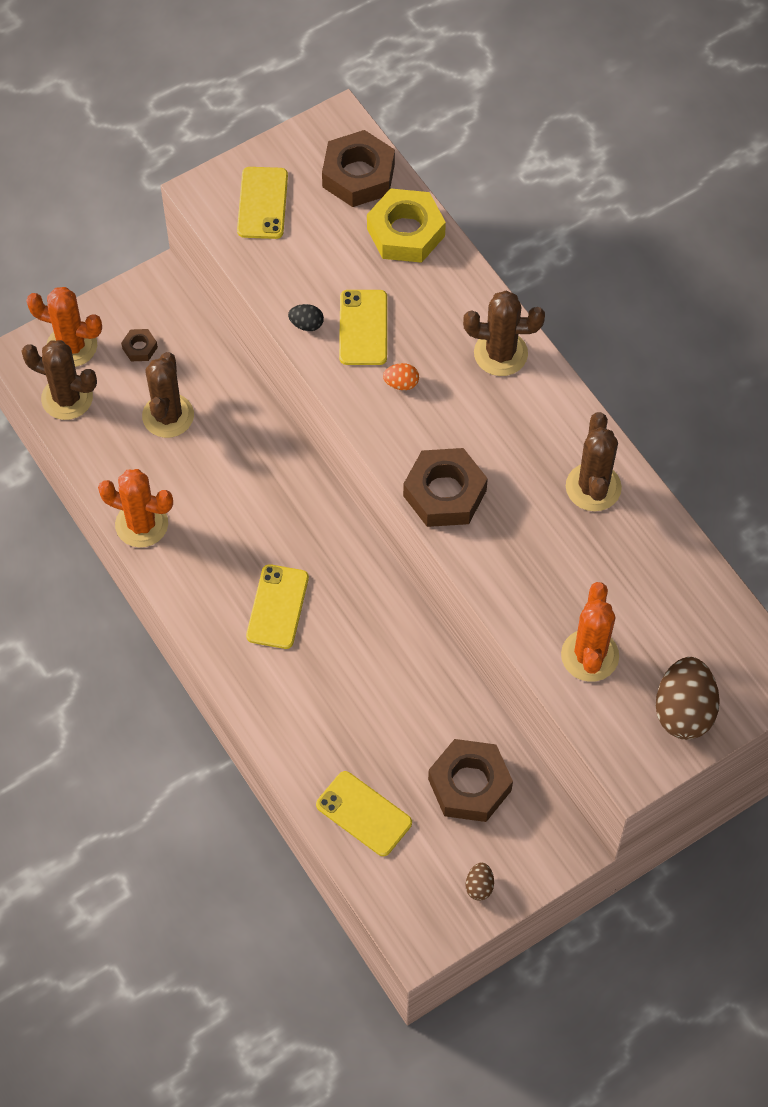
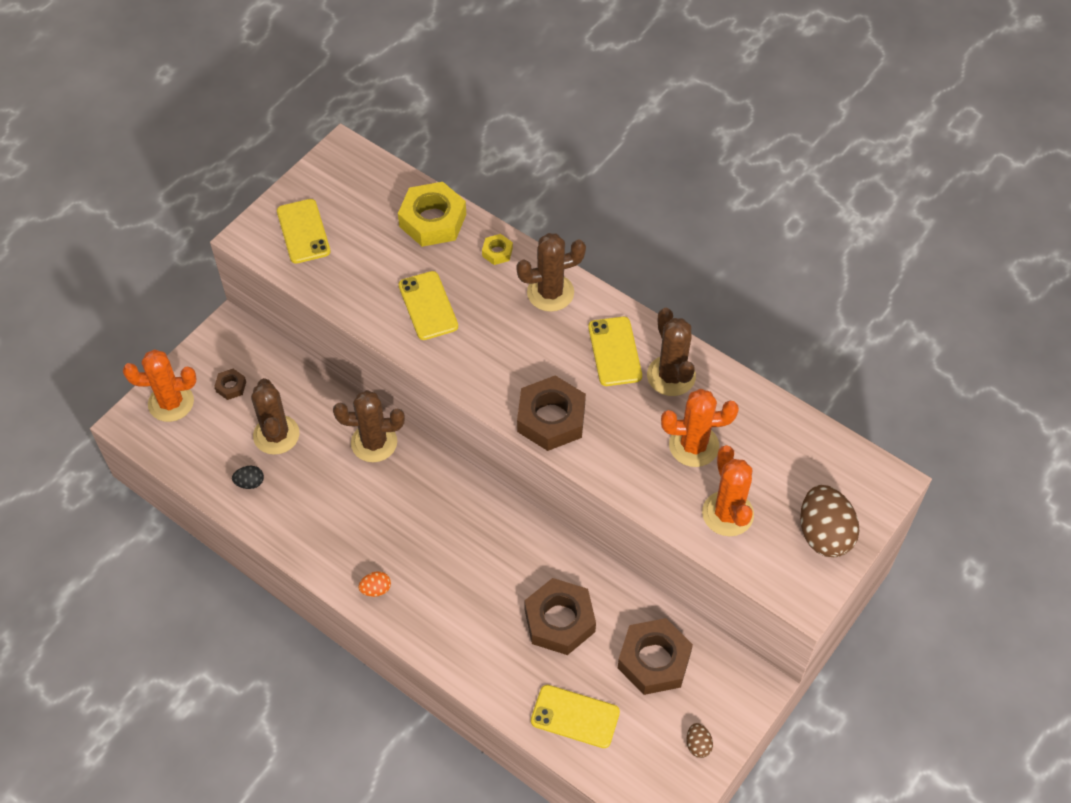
camera: 20 degrees left, 5 degrees down
(67, 398) = (182, 447): brown cactus -> brown cactus (374, 442)
(141, 524) = (287, 532): orange cactus -> orange cactus (693, 445)
(277, 607) = (431, 564): yellow phone -> yellow phone (614, 351)
(306, 324) = (379, 317): black egg -> black egg (250, 483)
(358, 175) = (375, 187): brown nut -> brown nut (559, 621)
(401, 383) = (478, 341): orange egg -> orange egg (376, 589)
(461, 290) = (497, 252): none -> yellow nut

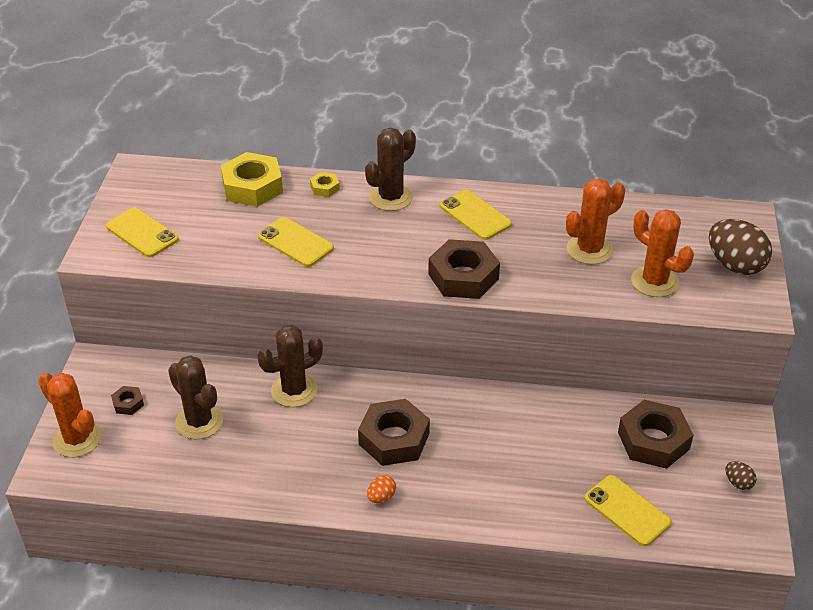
camera: 30 degrees left, 15 degrees down
(171, 403) = (77, 439): orange cactus -> orange cactus turned 75 degrees clockwise
(250, 483) = (201, 468): black egg -> none
(559, 621) = (556, 448): brown nut -> brown nut (394, 439)
(575, 716) = (627, 511): yellow phone -> yellow phone turned 60 degrees clockwise
(671, 376) = (532, 214): brown cactus -> none

